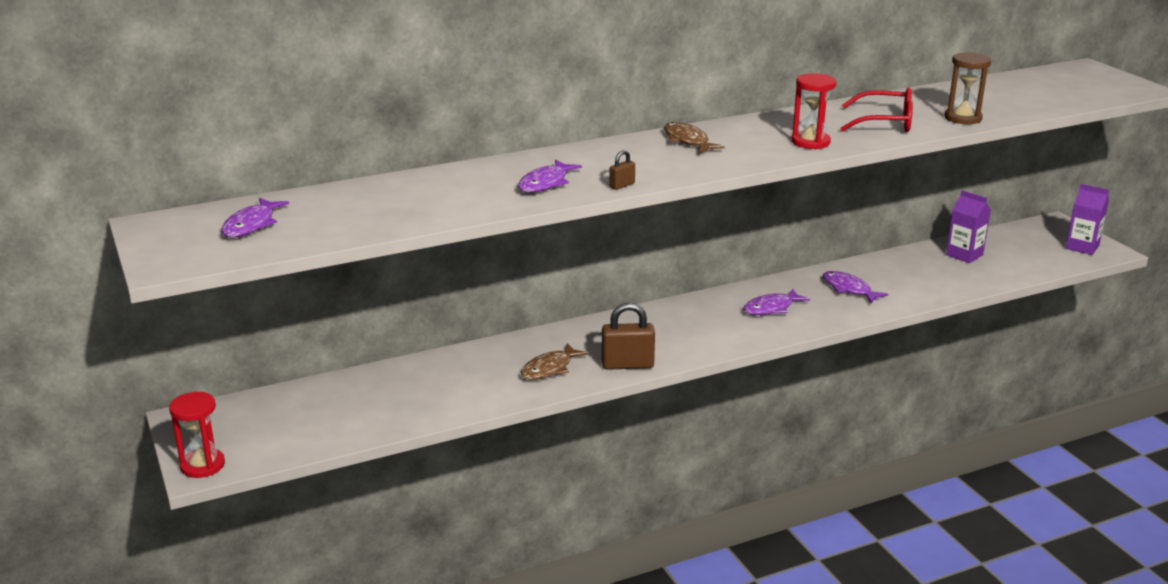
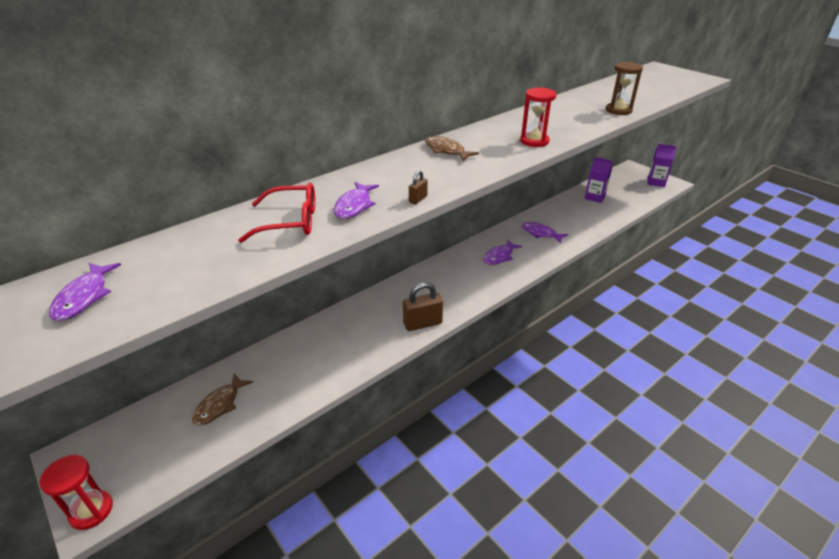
camera: 15 degrees left, 10 degrees up
(549, 369) = (367, 338): brown fish -> brown fish (220, 405)
(885, 122) = (572, 119): red glasses -> red glasses (290, 222)

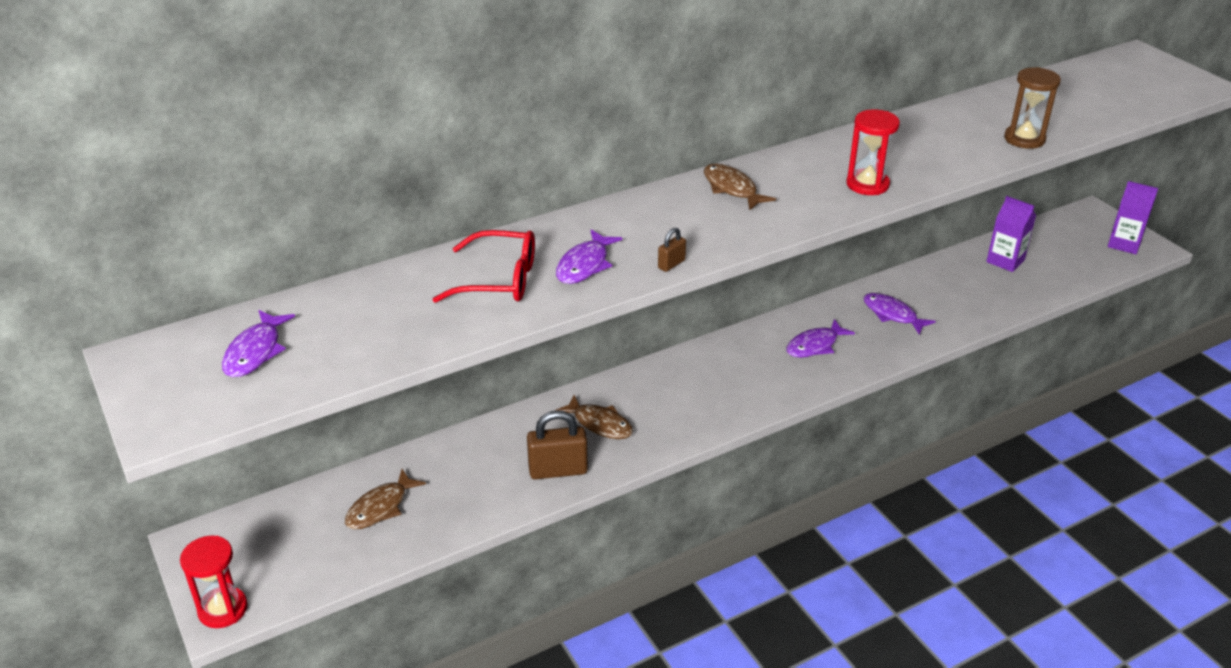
camera: 10 degrees right, 0 degrees up
(372, 323) = (600, 424): none -> brown fish
(422, 324) = (673, 434): brown padlock -> brown padlock (558, 470)

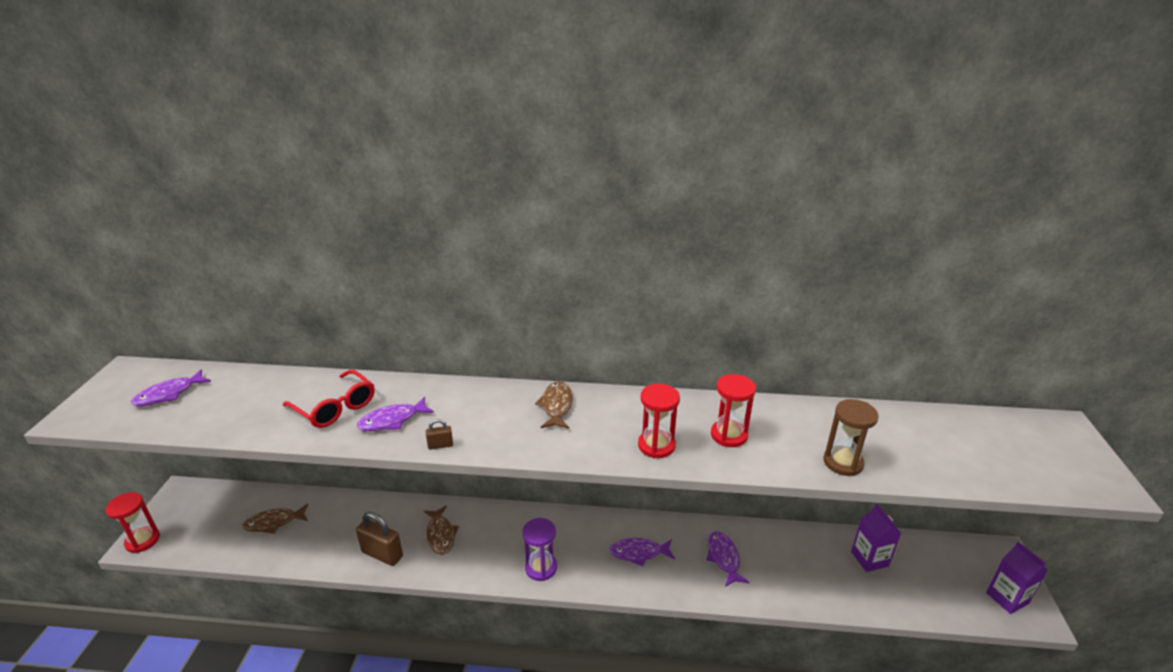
camera: 35 degrees right, 5 degrees down
(739, 401) = (541, 568): none -> purple hourglass
(914, 153) = (729, 435): none -> red hourglass

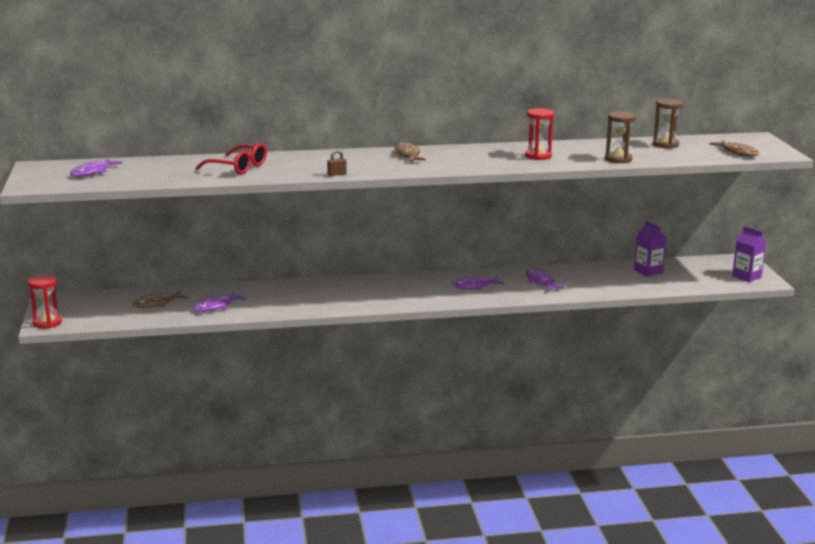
camera: 15 degrees left, 10 degrees down
(382, 554) = (267, 307): brown padlock -> none
(392, 420) = (289, 168): purple fish -> purple fish (216, 306)
(441, 535) = (308, 294): brown fish -> brown fish (737, 152)
(541, 568) = (402, 299): purple hourglass -> none
(656, 445) = (491, 163): red hourglass -> none
(921, 429) = (665, 144): none -> brown hourglass

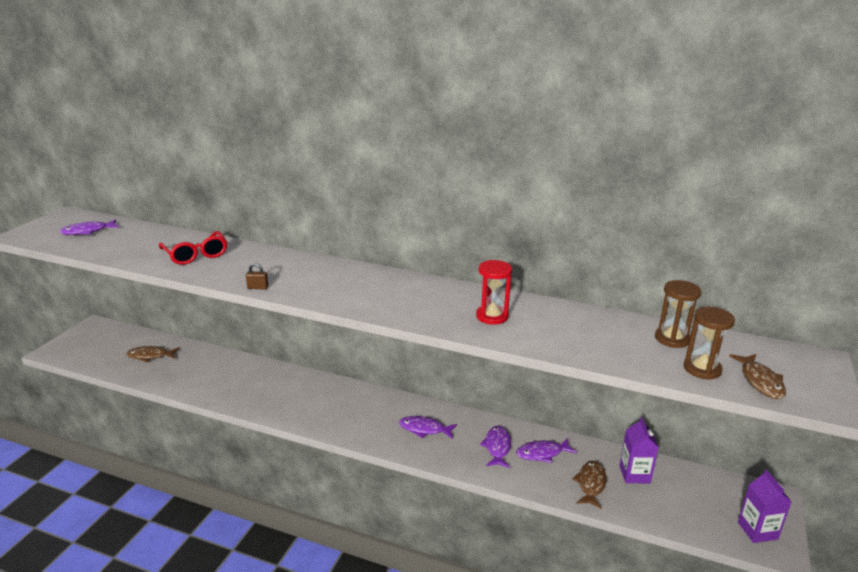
camera: 30 degrees right, 5 degrees up
(47, 322) = (56, 350): red hourglass -> none
(216, 306) = (184, 375): purple fish -> purple fish (542, 453)
(407, 155) = (362, 278): brown fish -> brown fish (591, 484)
(618, 159) = (580, 348): brown hourglass -> brown hourglass (702, 369)

